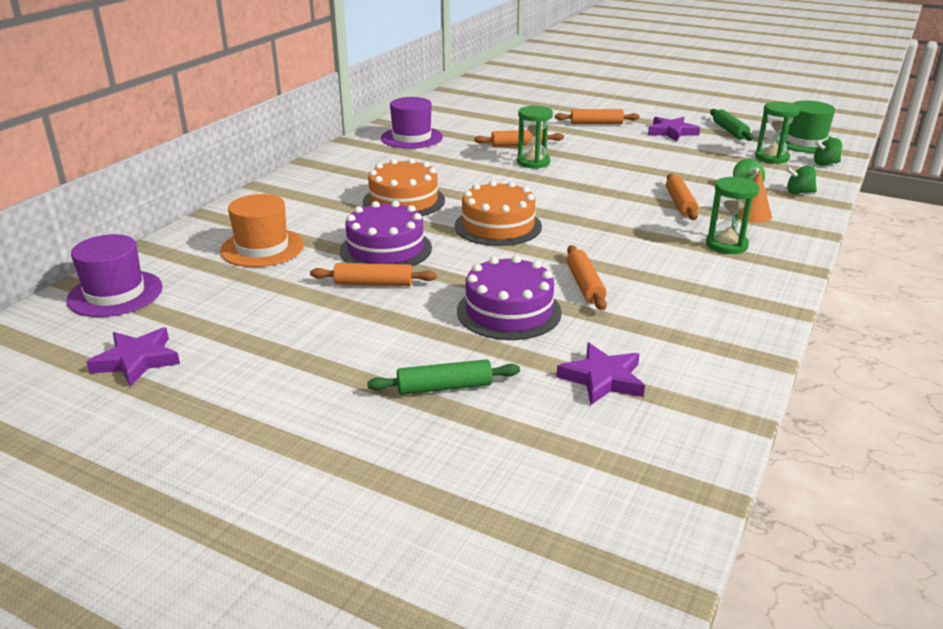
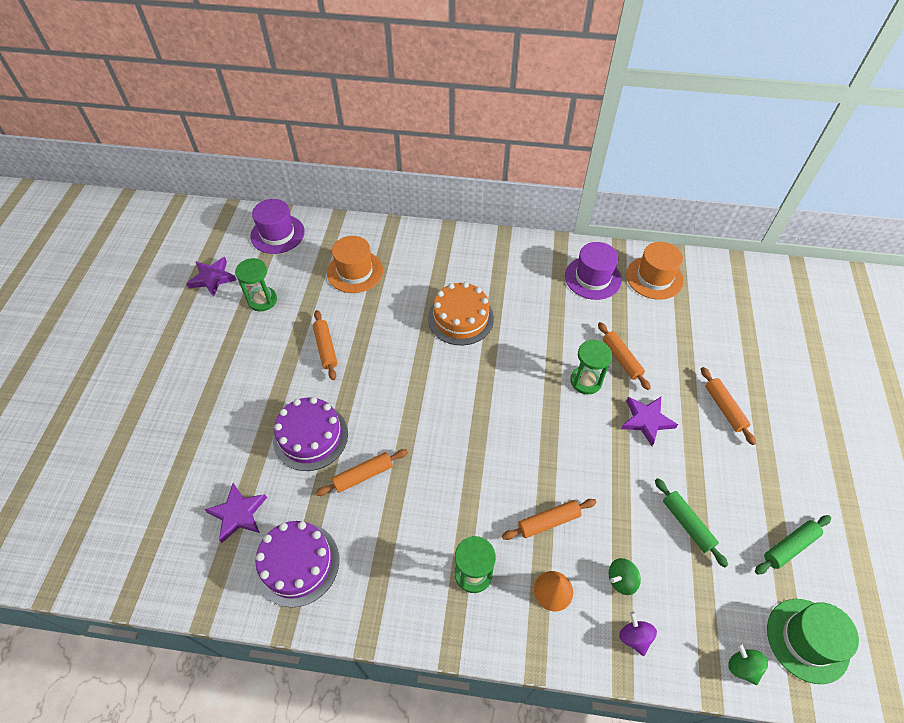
camera: 70 degrees right, 25 degrees up
(386, 249) = (377, 336): purple cake -> purple cake (297, 563)
(437, 117) = (654, 277): none -> orange hat
(444, 387) = (212, 428): green rolling pin -> green rolling pin (687, 524)
(498, 226) = (441, 392): orange cake -> none
(671, 132) = (745, 485): purple star -> purple star (646, 420)
(772, 158) = (726, 602): green hourglass -> green hourglass (262, 300)
(799, 192) = (634, 637): green spinning top -> purple spinning top

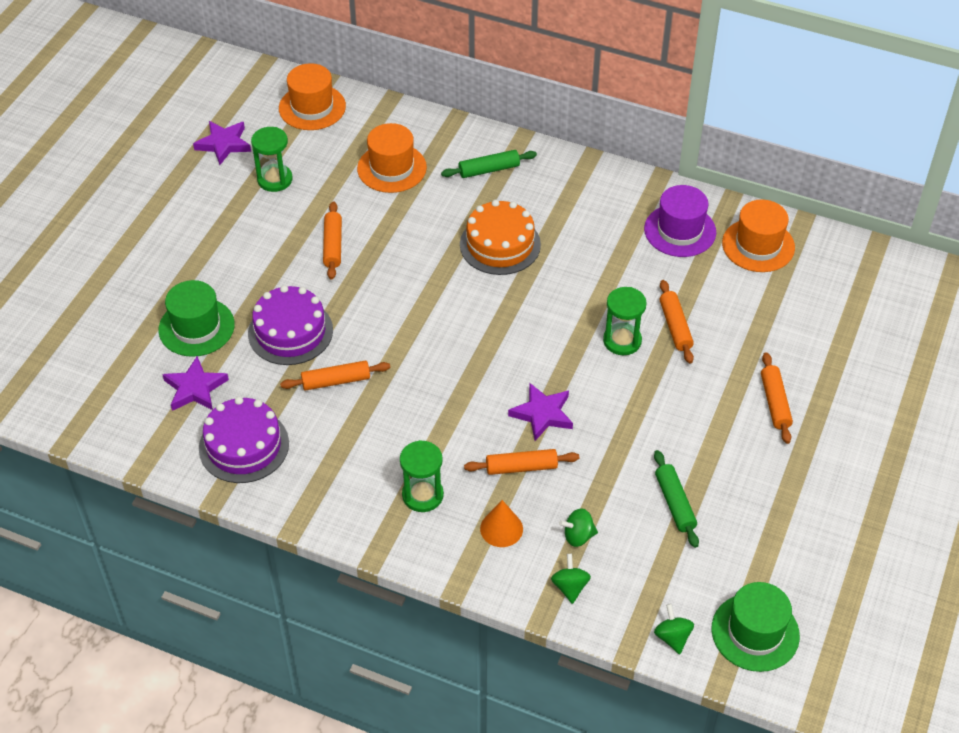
camera: 15 degrees right, 5 degrees down
(226, 451) = (196, 327): none -> green hat
(277, 234) = (312, 107): purple hat -> orange hat
(634, 637) = (570, 587): purple spinning top -> green spinning top
(646, 420) = (675, 395): purple star -> purple star (542, 414)
(789, 547) = (780, 549): green rolling pin -> green rolling pin (489, 170)

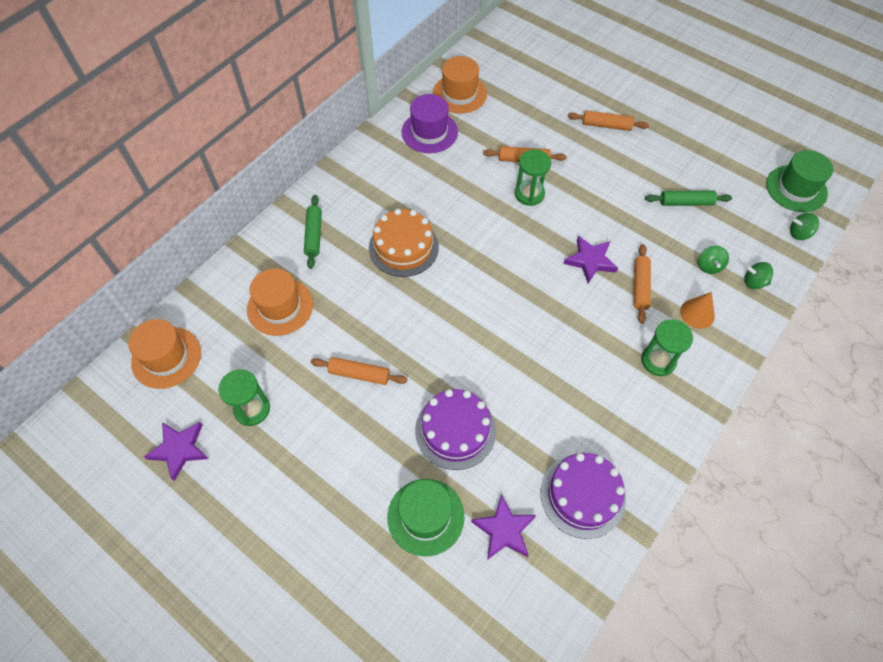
camera: 75 degrees left, 10 degrees up
(336, 381) = (523, 402): orange rolling pin -> none

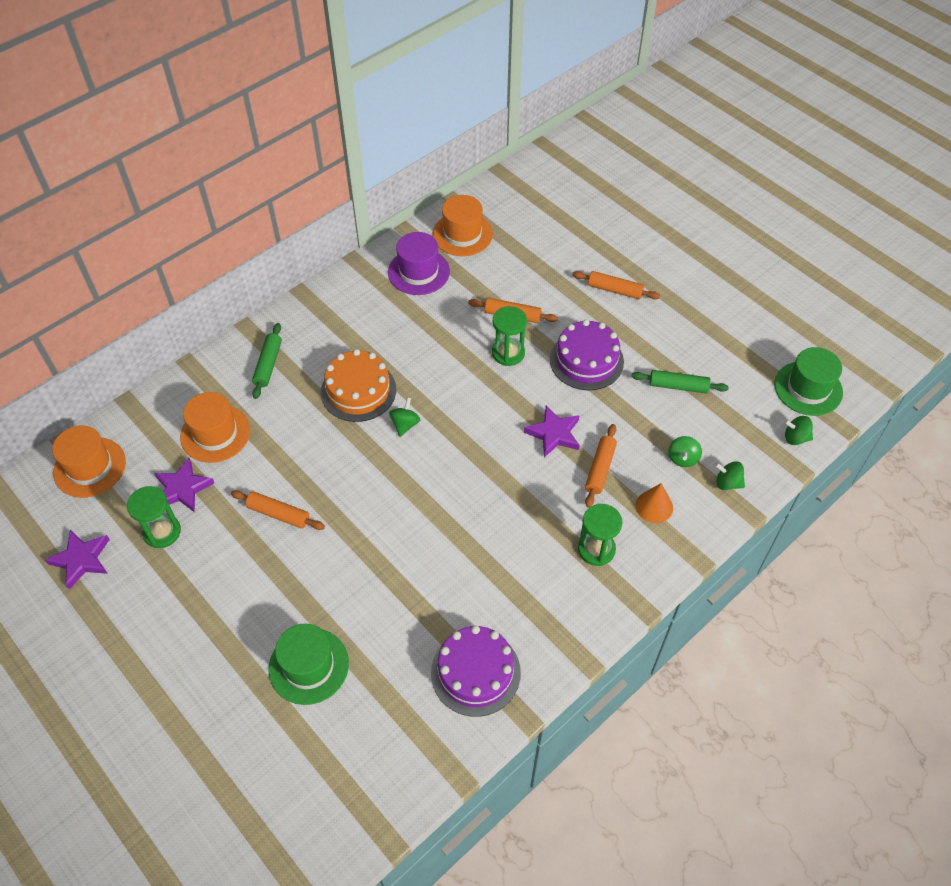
camera: 10 degrees right, 5 degrees down
(454, 272) = (405, 424): none -> green spinning top
(455, 430) = (362, 586): purple cake -> purple cake (586, 360)
(504, 530) = (384, 692): purple star -> purple star (182, 488)

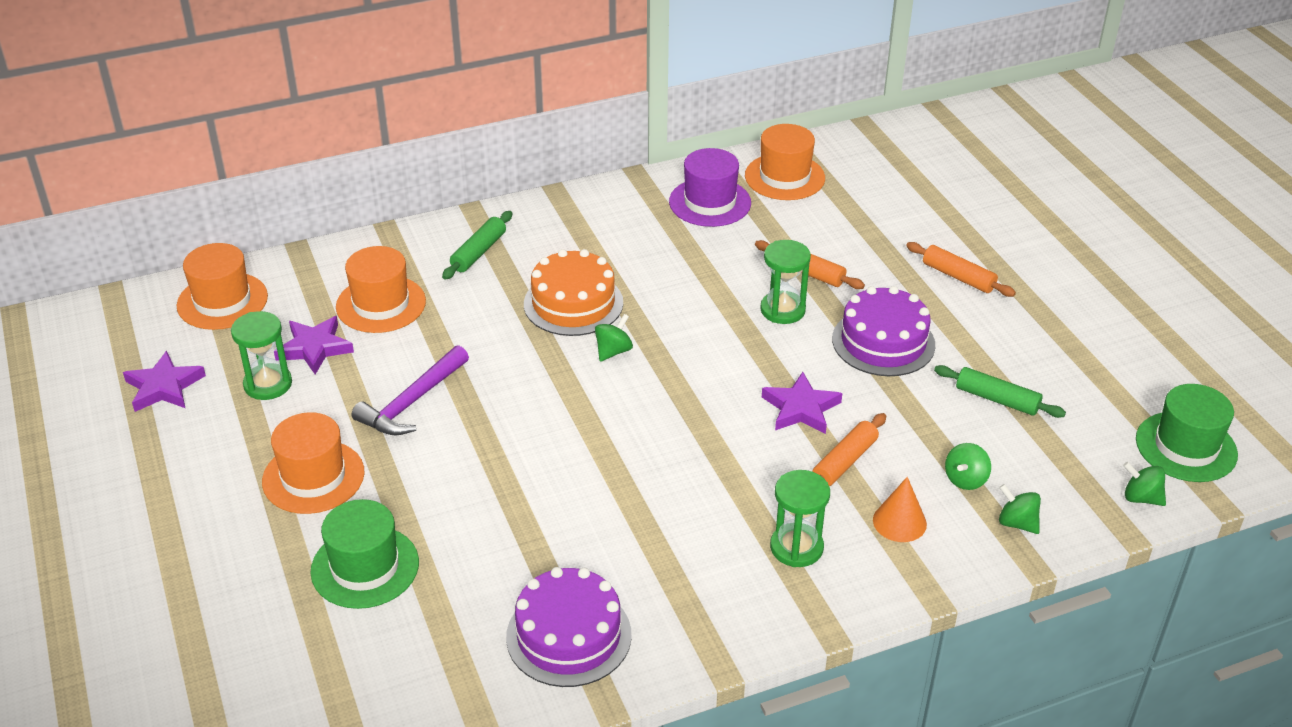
camera: 20 degrees right, 15 degrees down
(235, 602) = (313, 477): none -> orange hat
(279, 514) = (412, 402): orange rolling pin -> purple hammer

